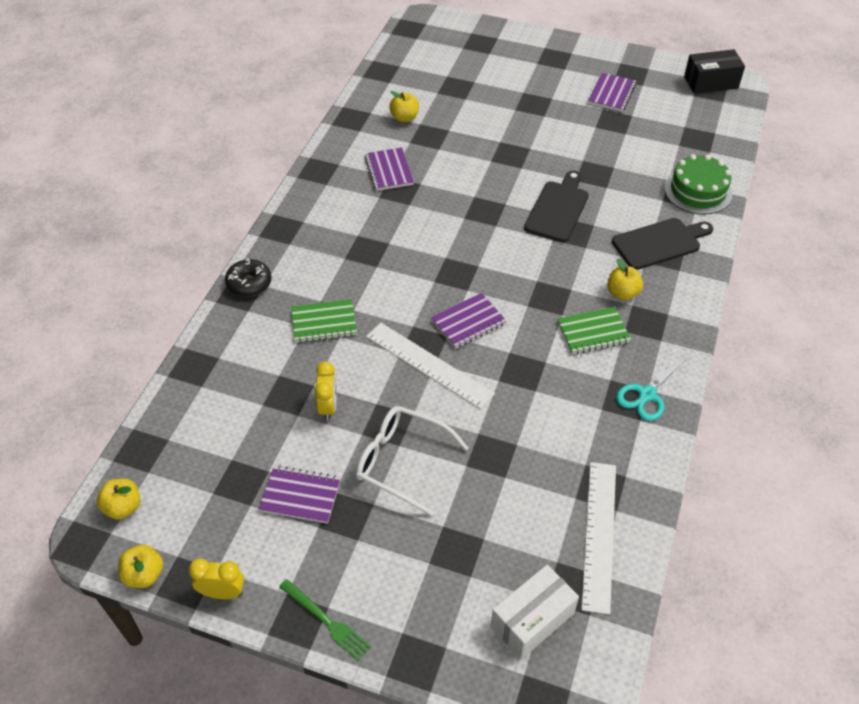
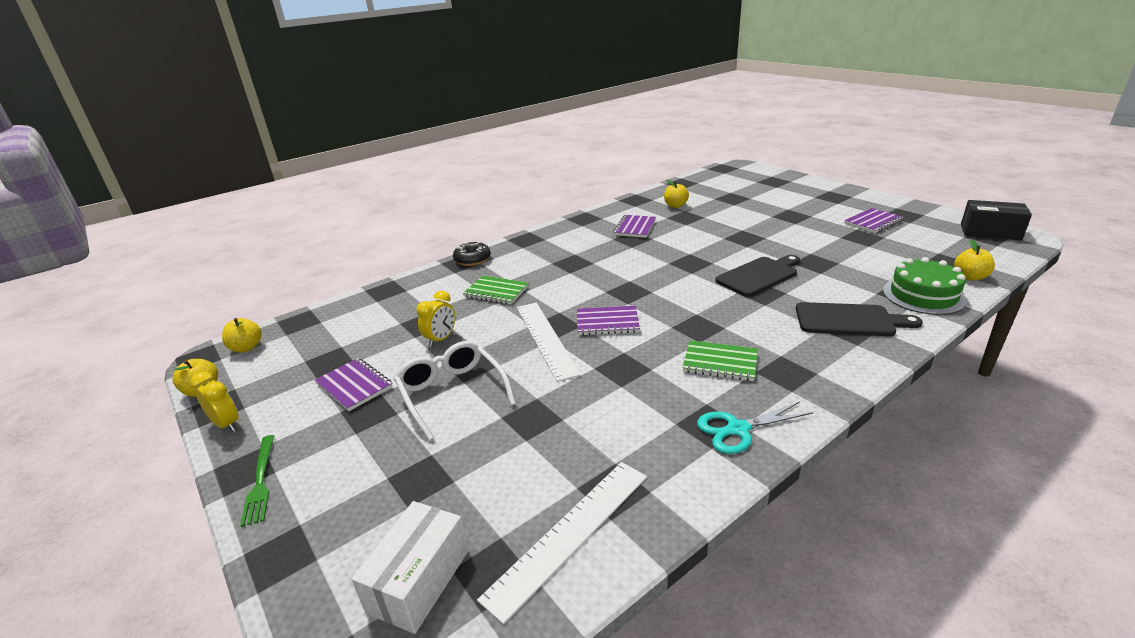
camera: 35 degrees right, 20 degrees down
(532, 619) = (419, 580): white box -> white box turned 60 degrees counterclockwise
(622, 293) = (777, 344): yellow apple -> yellow apple (970, 277)

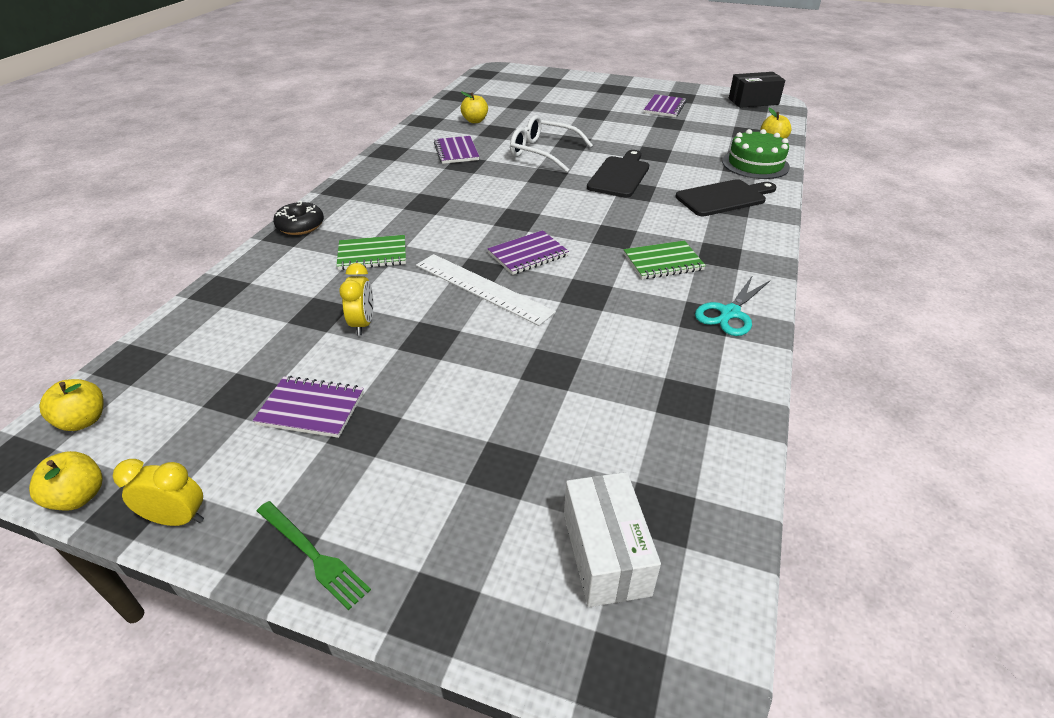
camera: 35 degrees left, 10 degrees up
(452, 393) = (442, 374): white glasses -> white glasses (543, 152)
(569, 533) = (689, 450): white ruler -> none

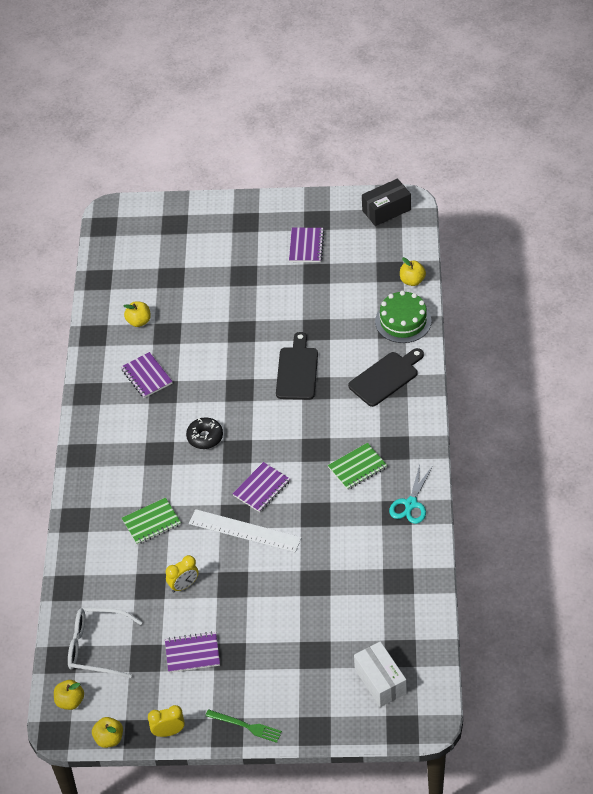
camera: 15 degrees left, 10 degrees up
(300, 226) = (78, 509): black donut -> black donut (205, 437)
(363, 324) = (184, 585): yellow clock -> yellow clock turned 75 degrees clockwise
(543, 152) = (222, 355): white glasses -> white glasses (97, 647)

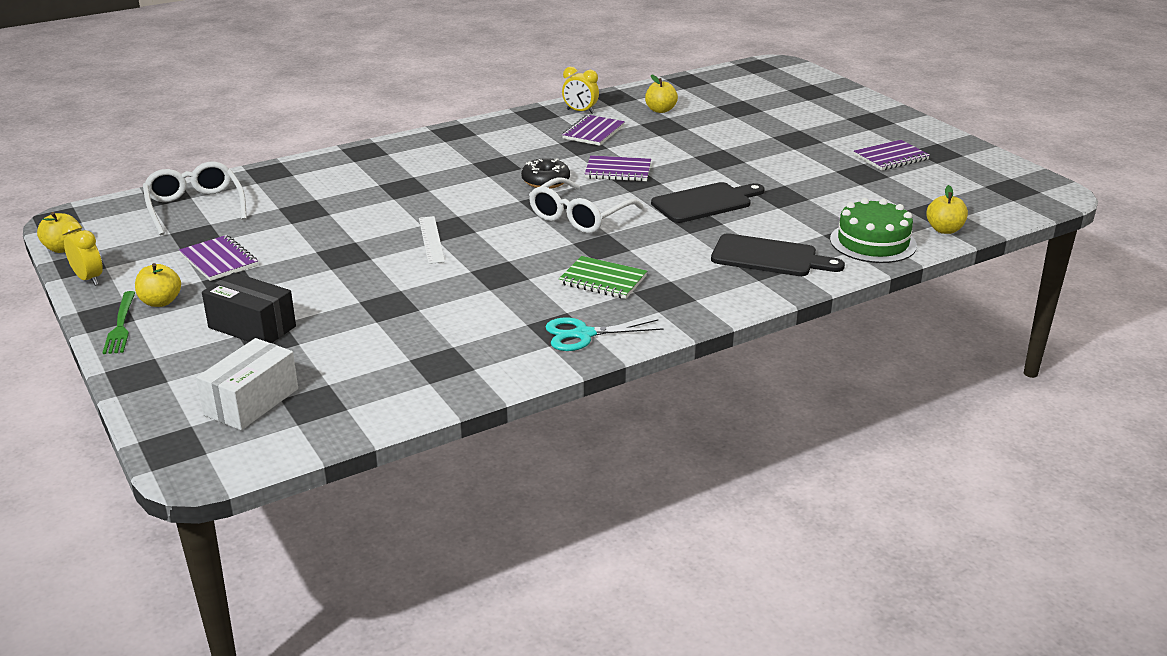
camera: 55 degrees right, 20 degrees down
(70, 701) = (109, 214): yellow apple -> yellow apple (161, 302)
(151, 522) = (395, 187): green notebook -> none
(184, 585) = (319, 228): yellow clock -> yellow clock (580, 111)
(244, 531) = (431, 239): white ruler -> white ruler, size x0.63
(262, 488) = (505, 231): purple notebook -> purple notebook (618, 171)
(269, 442) = (579, 217): none -> white glasses
(386, 210) = (1021, 184): black box -> black box (252, 327)

